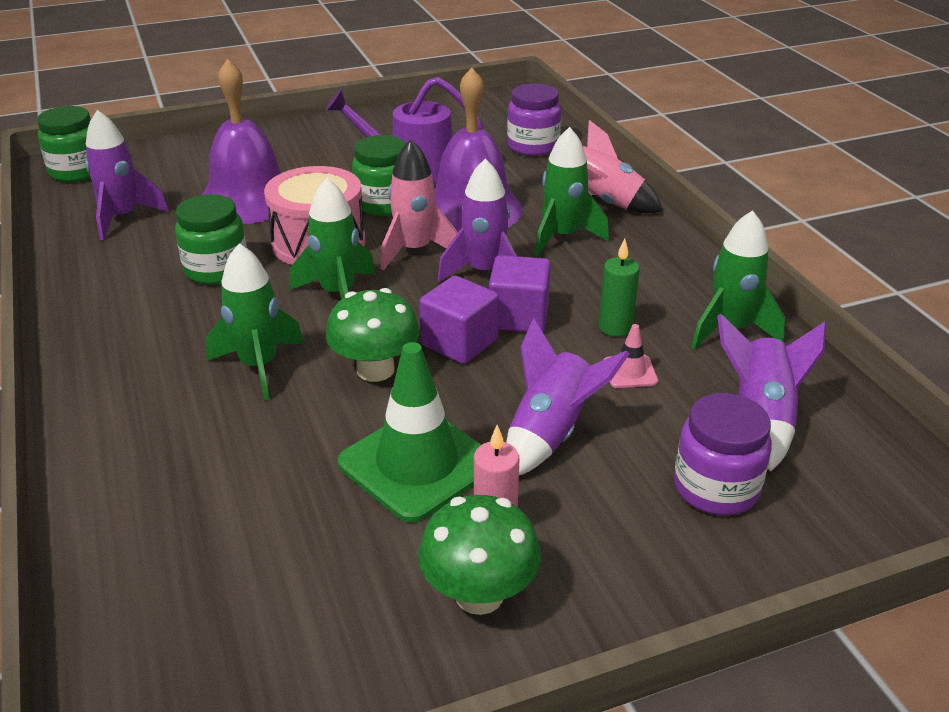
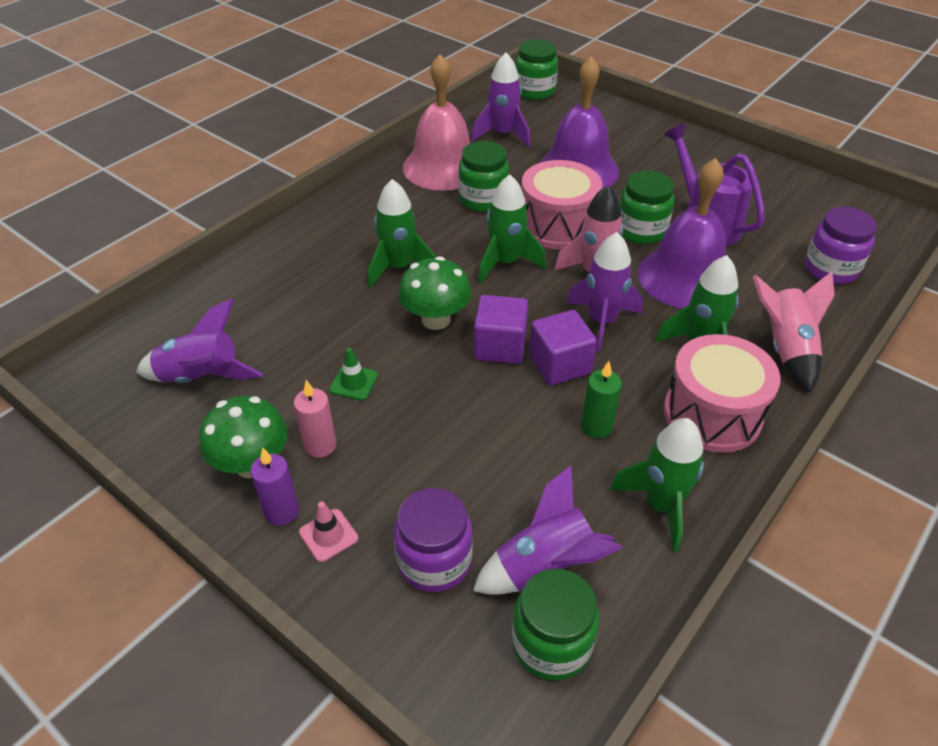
camera: 60 degrees right, 10 degrees up
(120, 274) = (443, 167): none -> pink bell
(417, 464) = (354, 382): green traffic cone -> green traffic cone, size x0.44
(551, 433) = (432, 438): purple rocket -> purple rocket (201, 377)
(575, 589) = (282, 511): none -> purple candle
(630, 372) = (543, 457): pink traffic cone -> pink traffic cone (328, 535)
(647, 264) = (712, 414): none -> pink drum
(846, 447) = (551, 643): none -> green jar

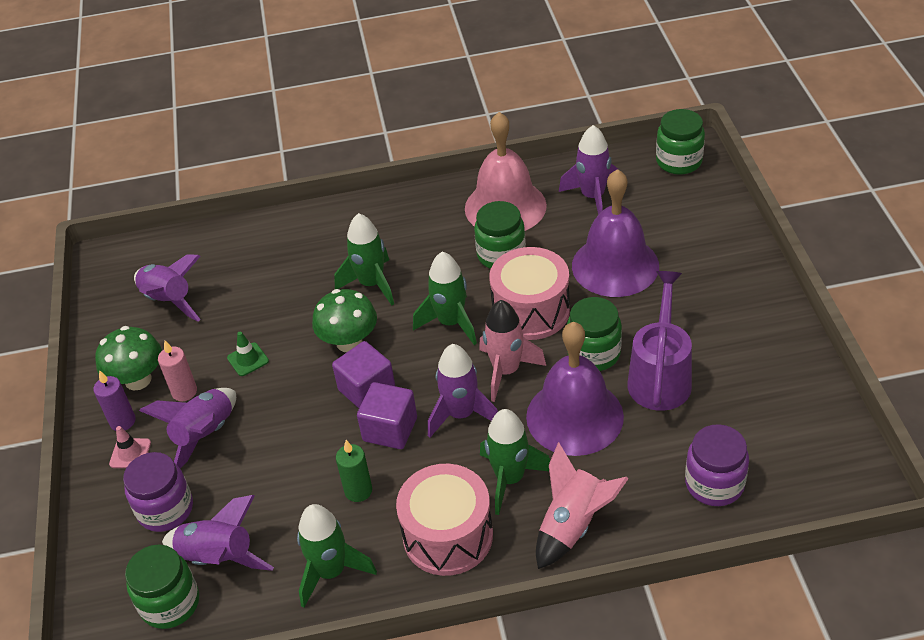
camera: 45 degrees right, 0 degrees up
(391, 469) = (205, 435): none -> purple rocket

